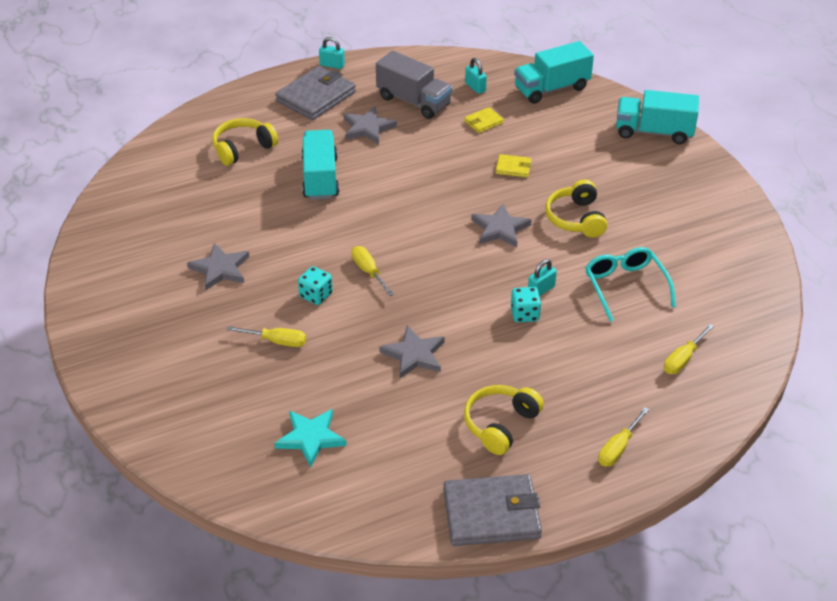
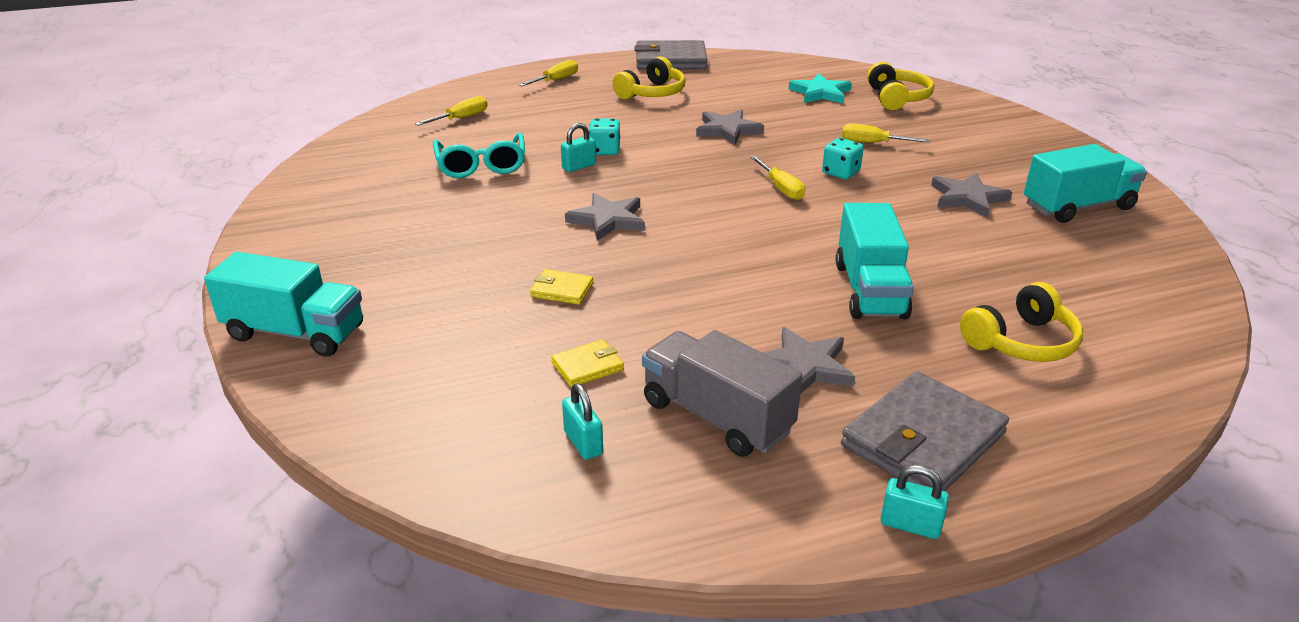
camera: 175 degrees left, 10 degrees down
(551, 88) = (425, 430): turquoise truck -> turquoise truck (1078, 207)
(576, 218) = (501, 226): yellow headphones -> yellow headphones (897, 98)

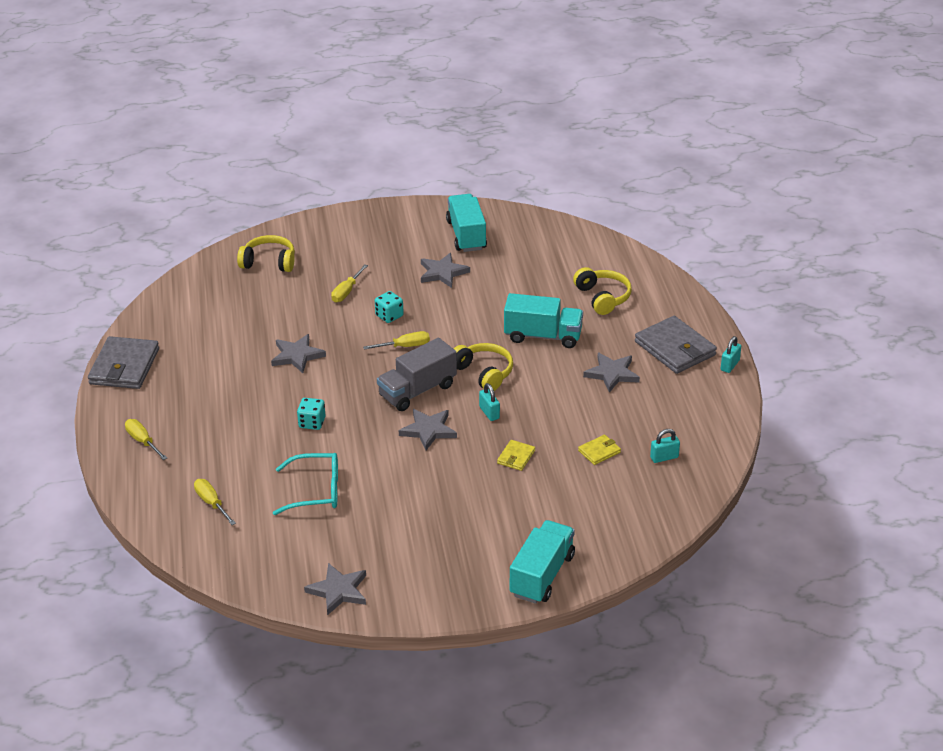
camera: 80 degrees left, 5 degrees up
(305, 195) = (338, 591): none -> grey star
(579, 166) = (336, 438): turquoise padlock -> turquoise padlock (489, 413)
(587, 366) = (599, 451): yellow wallet -> yellow wallet turned 75 degrees clockwise
(652, 93) = (201, 386): yellow headphones -> yellow headphones (483, 373)
(716, 417) = (649, 410): grey truck -> grey truck (417, 391)
(820, 93) = (241, 297): turquoise star -> none

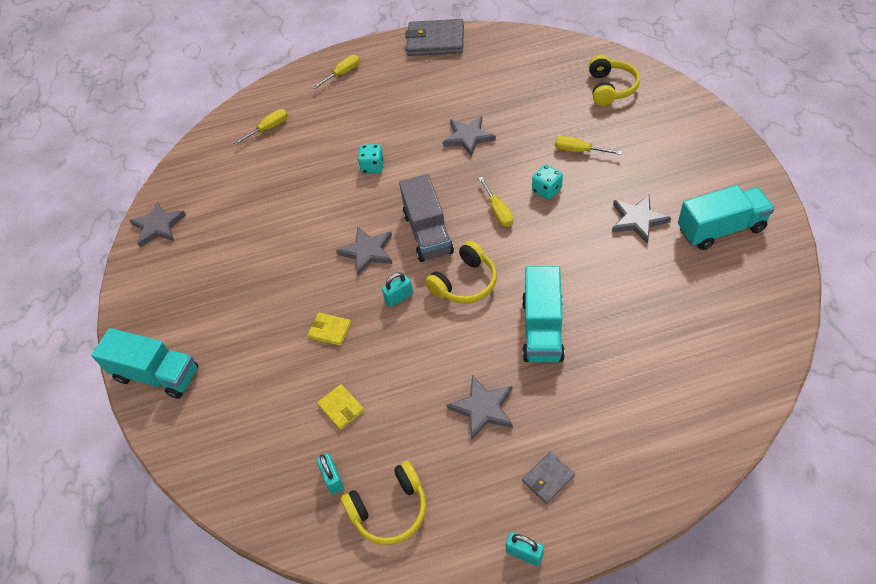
camera: 90 degrees right, 15 degrees up
(316, 491) = (281, 188): turquoise glasses -> none
(417, 391) = (428, 233): grey truck -> grey truck turned 150 degrees counterclockwise
(603, 297) = (637, 384): yellow headphones -> yellow headphones (390, 510)
(675, 348) = (548, 478): grey wallet -> grey wallet, size x0.48

